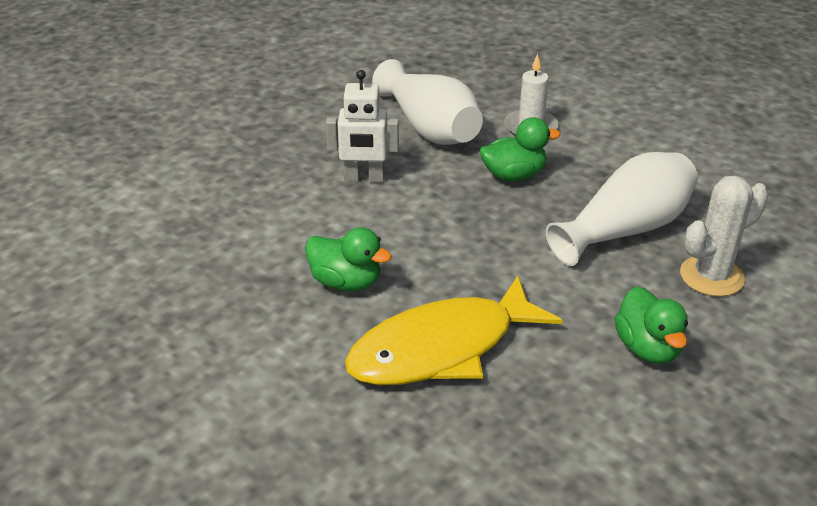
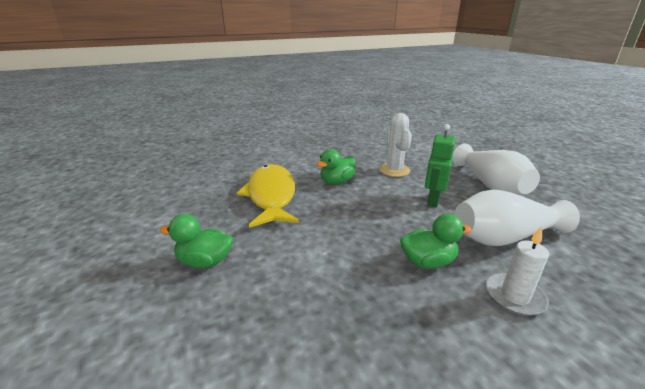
camera: 110 degrees right, 10 degrees down
(364, 178) = (432, 200): white robot -> green robot
(514, 175) = (428, 262): green duck -> green duck turned 105 degrees counterclockwise
(625, 229) = (329, 301): white vase -> white vase (490, 185)
(711, 276) = (237, 332): white cactus -> white cactus (394, 170)

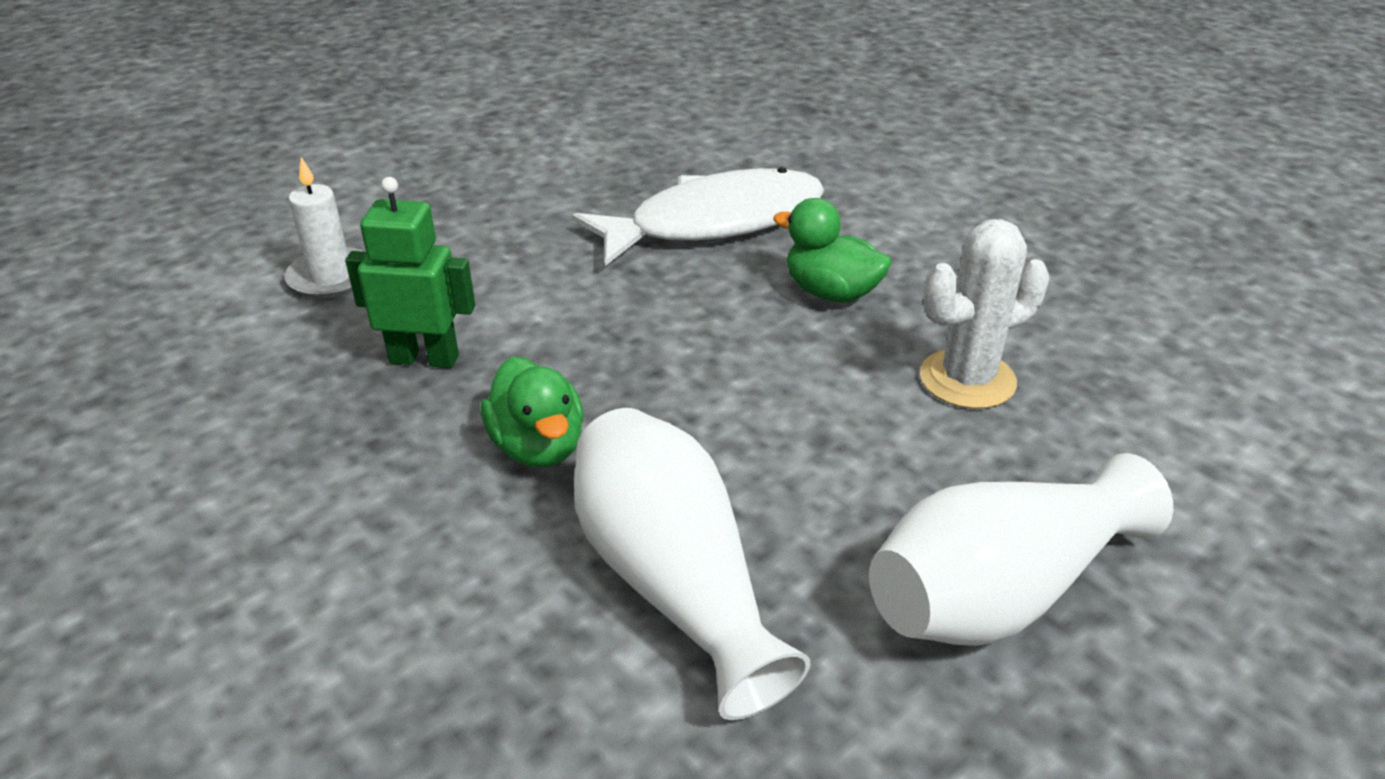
camera: 75 degrees right, 10 degrees up
(205, 261) = (484, 212): green duck -> none
(271, 195) = (714, 222): yellow fish -> white fish
(432, 200) = (815, 456): green robot -> green robot (424, 358)
(514, 296) = (450, 568): white candle -> white candle (331, 277)

